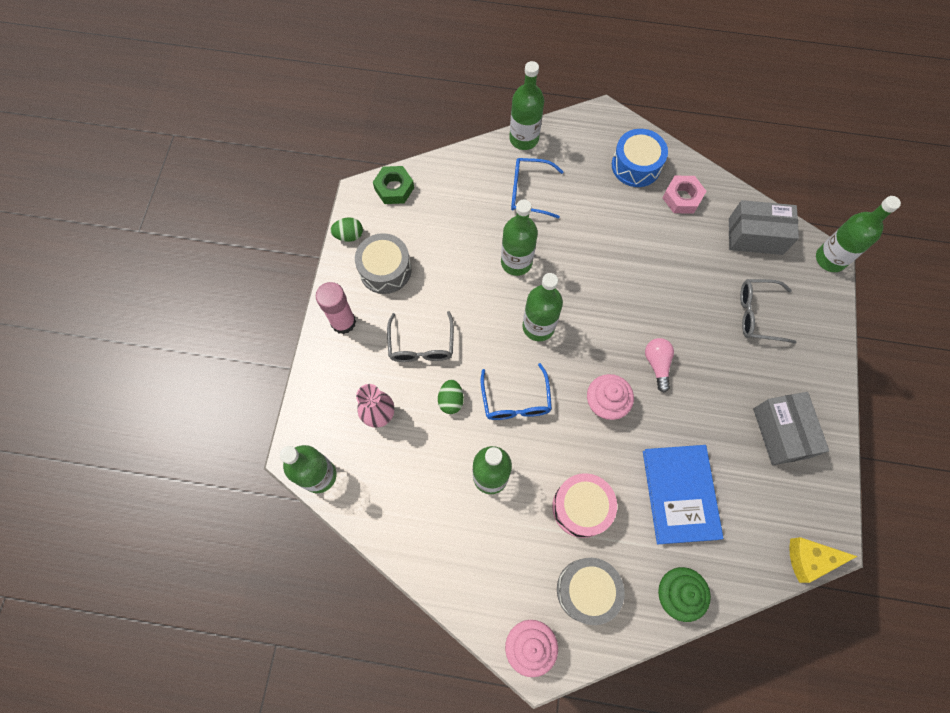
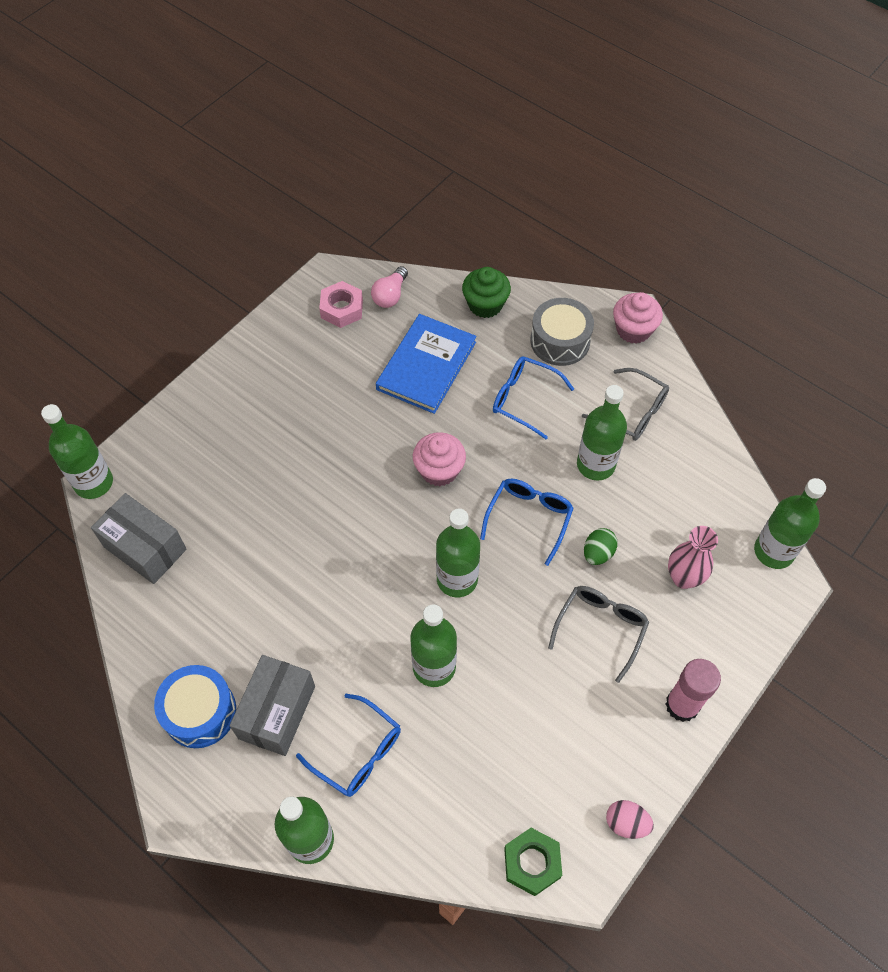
camera: 150 degrees left, 10 degrees down
(349, 235) = (626, 823): green egg -> pink egg
(385, 270) = (600, 746): grey drum -> none
(581, 507) = (524, 399): pink drum -> blue glasses
(657, 364) = (360, 478): pink light bulb -> pink light bulb (390, 295)
(682, 198) = (182, 638): pink nut -> pink nut (342, 309)
(757, 314) = (220, 470): grey glasses -> grey glasses (632, 412)
(781, 433) = (295, 365): grey box -> grey box (277, 712)
(810, 559) = (356, 274): yellow cheese -> none

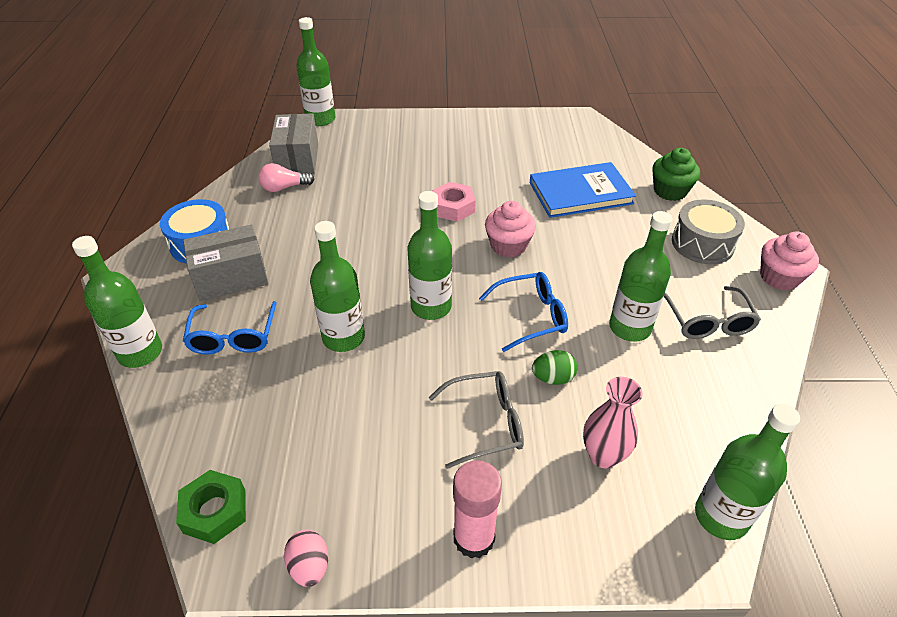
camera: 50 degrees right, 15 degrees down
(342, 309) = (566, 136): pink nut -> pink nut (453, 207)
(390, 295) = (607, 148): pink light bulb -> pink light bulb (284, 188)
(524, 399) = (626, 254): blue glasses -> none

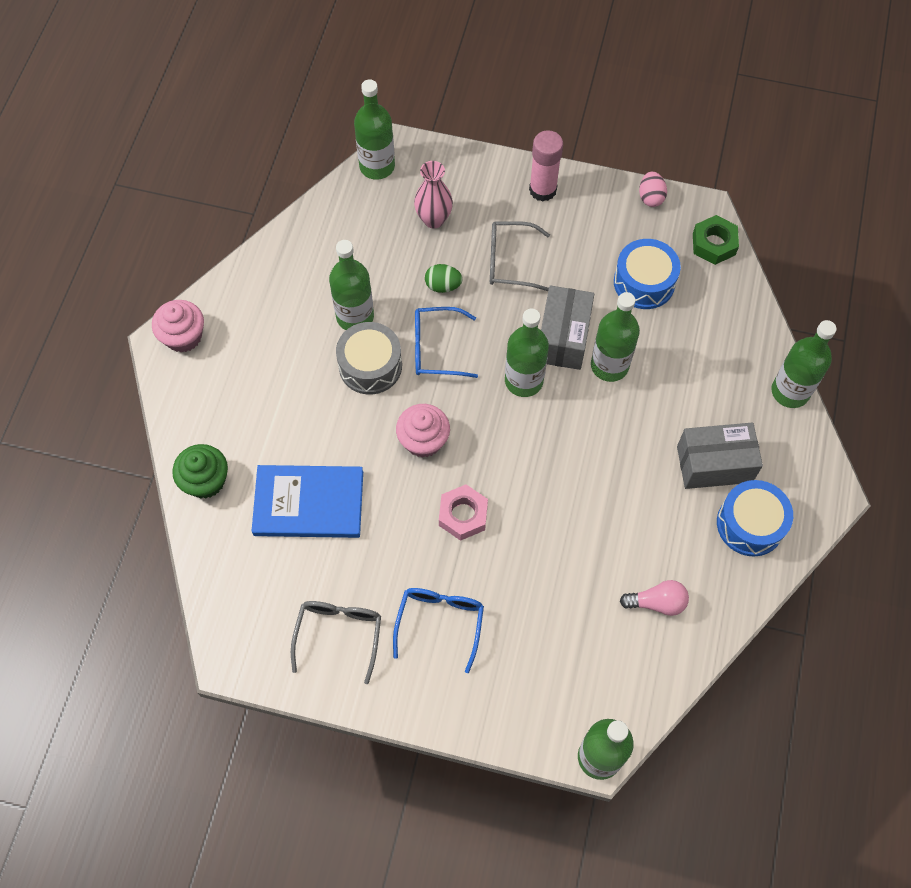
camera: 165 degrees left, 20 degrees up
(233, 337) = (708, 389): blue glasses -> blue glasses (440, 622)
(297, 159) = (638, 661): grey box -> grey box (563, 338)
(311, 435) = (644, 282): none -> blue drum
(702, 243) = (225, 395): grey drum -> grey drum (370, 366)
(708, 321) = (283, 306): grey glasses -> grey glasses (339, 634)

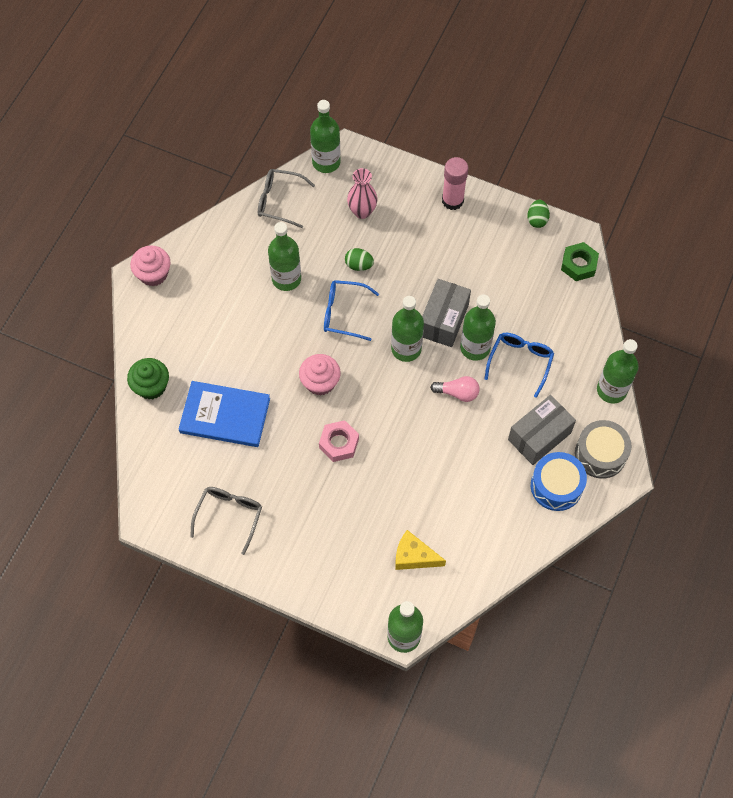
camera: 10 degrees right, 0 degrees up
(370, 366) = (291, 319): grey drum -> grey drum (600, 454)
(440, 622) = (306, 519): blue glasses -> blue glasses (520, 362)
(509, 261) = (414, 254): grey glasses -> grey glasses (279, 201)
(590, 647) = (414, 556): none -> yellow cheese
(644, 282) = (516, 287): blue drum -> none
(650, 197) = (537, 219): pink egg -> green egg
(657, 602) = (471, 532): pink light bulb -> pink light bulb (457, 393)
(714, 464) = (539, 436): grey box -> grey box turned 45 degrees counterclockwise

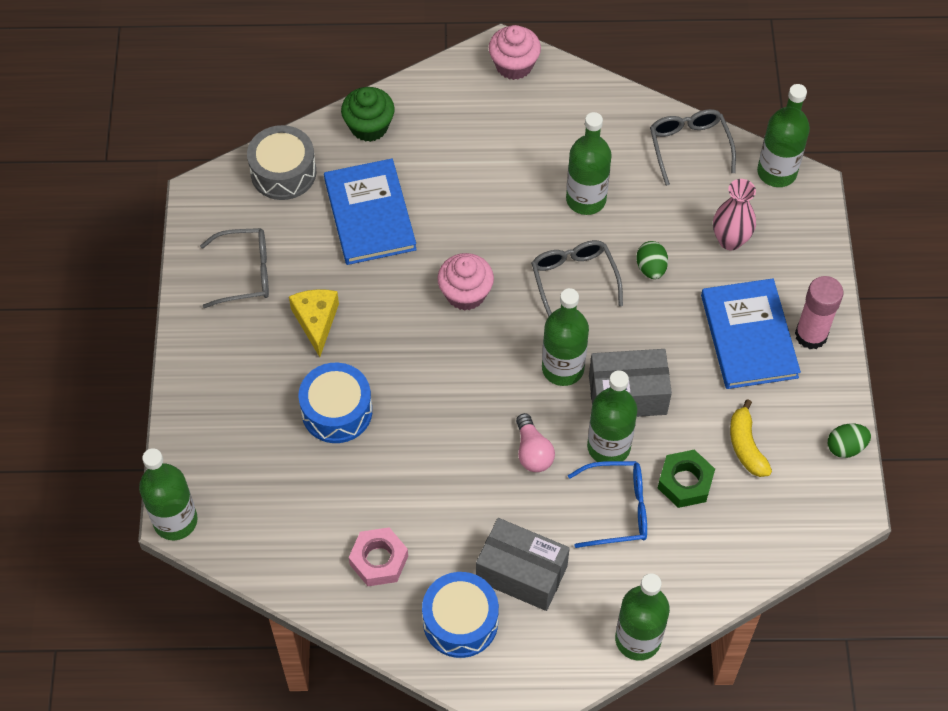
camera: 65 degrees right, 5 degrees down
(339, 443) = (394, 347): pink nut -> pink nut (379, 560)
(343, 313) = (573, 279): blue glasses -> grey glasses
(370, 499) = (337, 411): none -> blue drum
(414, 556) = (284, 490): yellow cheese -> yellow cheese (316, 321)
(436, 234) = (748, 336): none -> blue book
(511, 271) = (746, 446): none -> yellow banana
(578, 264) = (807, 526): green nut -> green nut (685, 482)
(600, 454) = (534, 660): grey drum -> grey drum (283, 172)

